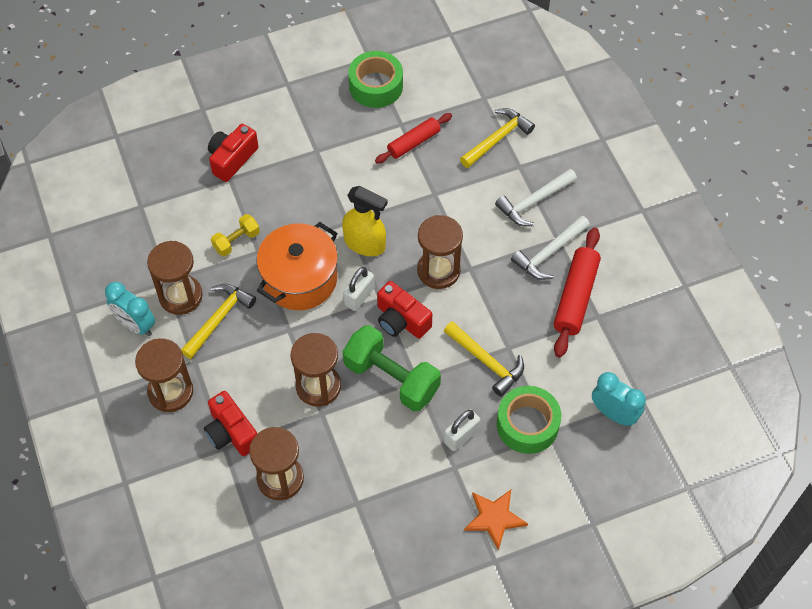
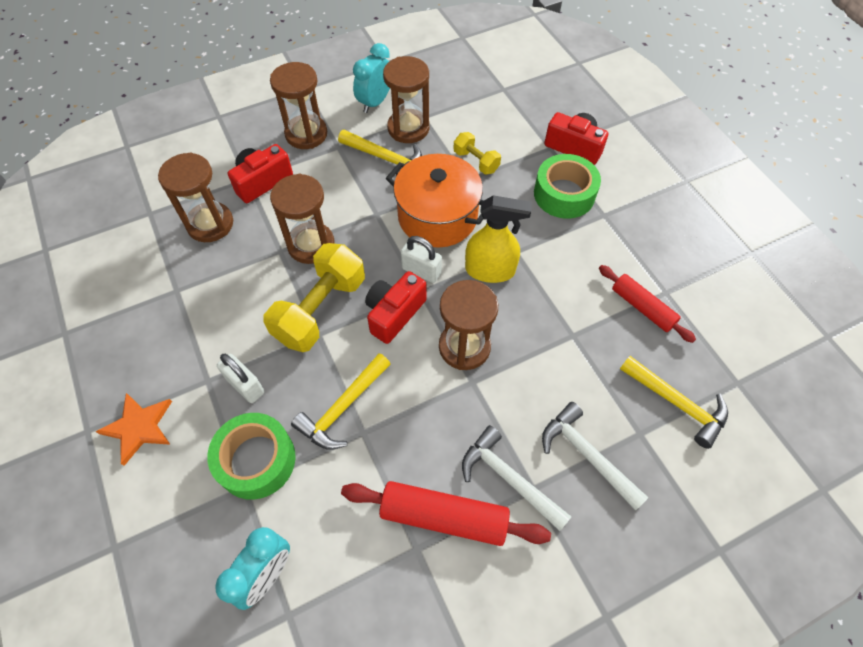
camera: 85 degrees right, 0 degrees up
(365, 244) = (490, 270): yellow spray bottle -> yellow spray bottle turned 105 degrees counterclockwise
(376, 86) = (713, 262): green tape -> green tape (564, 194)
(391, 378) = (320, 310): green dumbbell -> yellow dumbbell

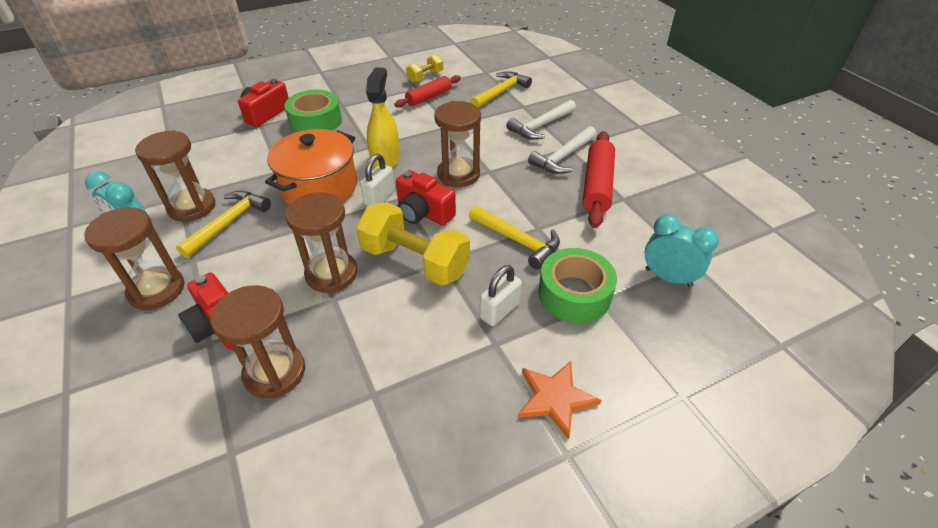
camera: 90 degrees left, 15 degrees down
(476, 161) = (259, 164): yellow dumbbell -> yellow dumbbell (425, 77)

